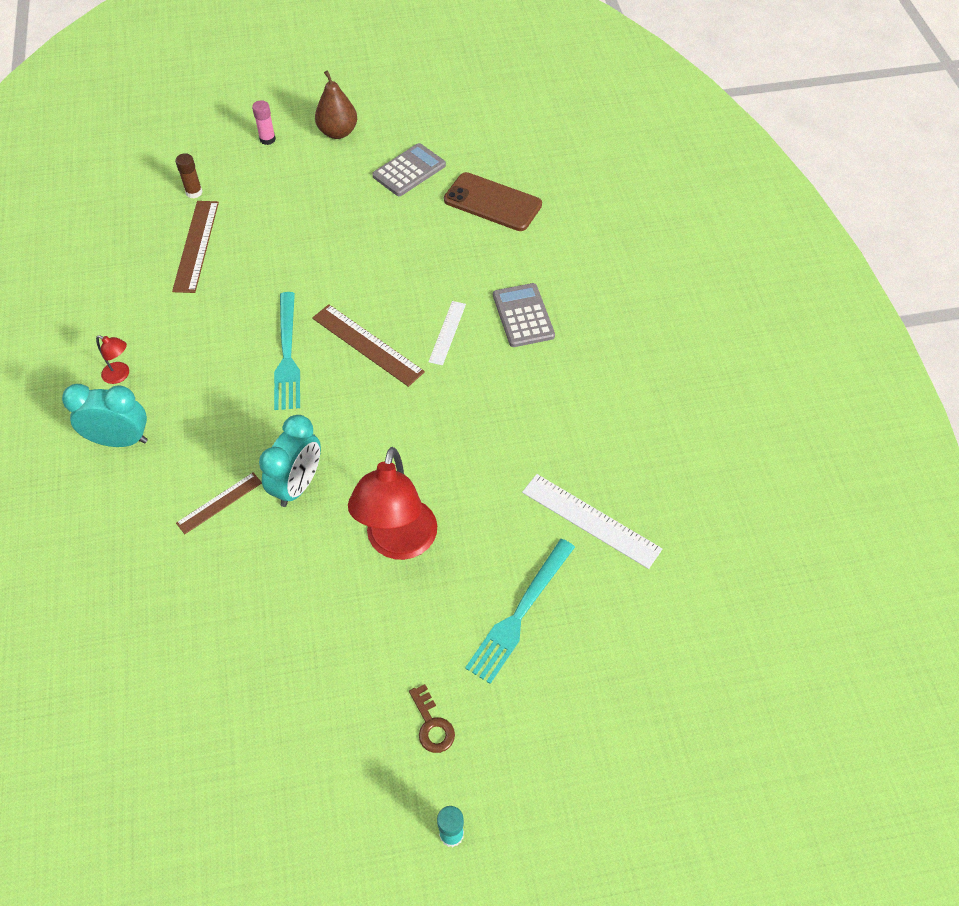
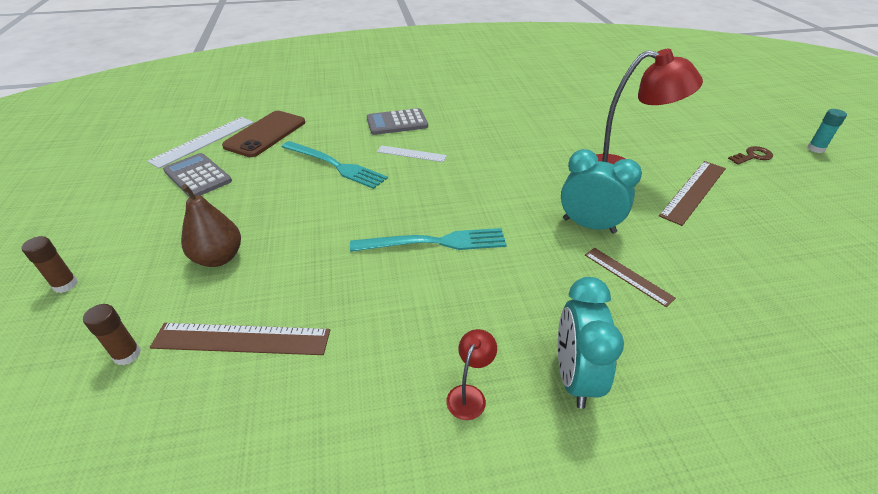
camera: 90 degrees left, 15 degrees down
(267, 139) = (65, 285): pink glue stick -> brown glue stick
(338, 132) = (100, 225): brown pear -> brown pear (219, 258)
(367, 345) = (423, 193): brown ruler -> brown ruler (694, 191)
(520, 613) = (651, 126): turquoise fork -> turquoise fork (335, 165)
(590, 520) = (571, 103): white ruler -> white ruler (203, 141)

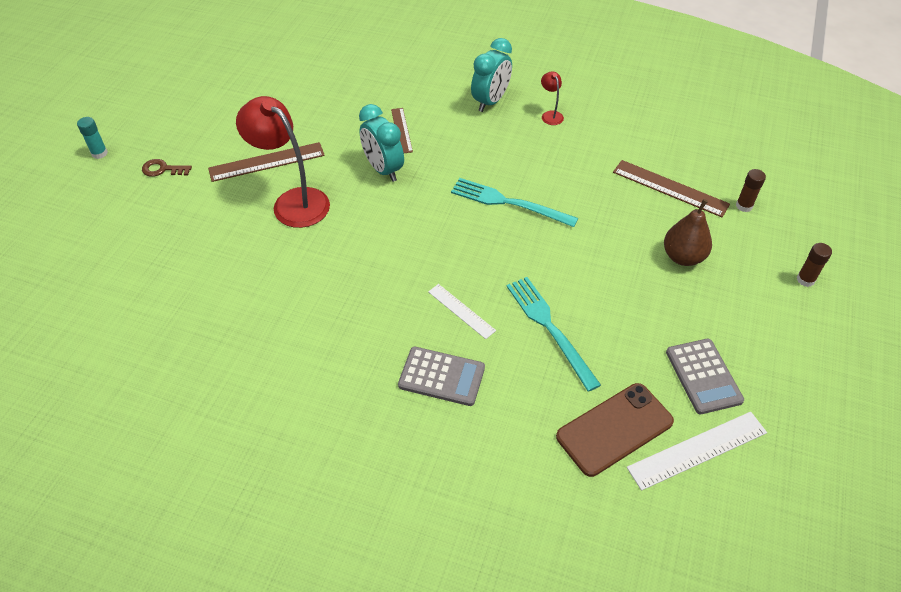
camera: 150 degrees left, 10 degrees up
(469, 395) = (550, 115): red lamp -> red lamp turned 105 degrees clockwise

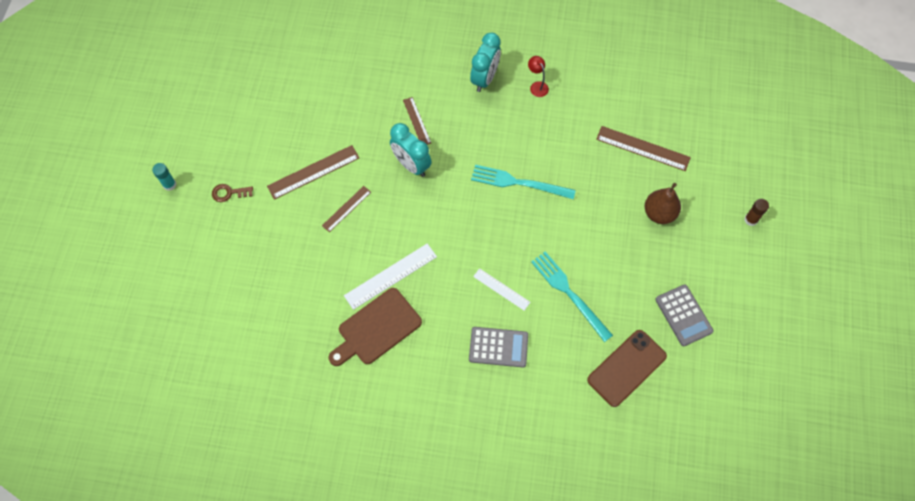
camera: 10 degrees left, 15 degrees up
(288, 331) = (377, 328): none -> brown cutting board
(293, 201) = (346, 208): red lamp -> brown ruler
(697, 450) = (684, 374): white ruler -> white ruler (390, 276)
(744, 206) = (701, 157): brown glue stick -> none

